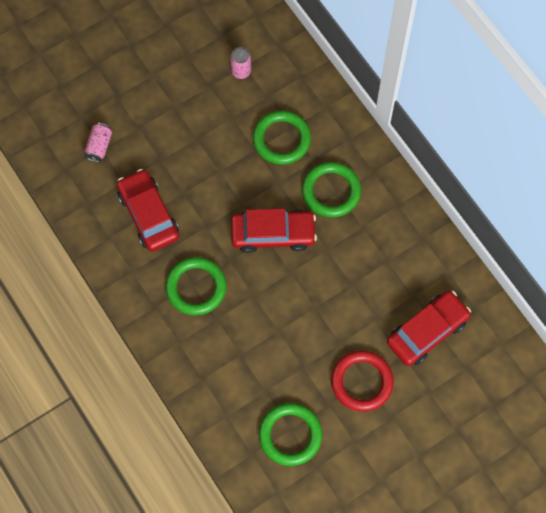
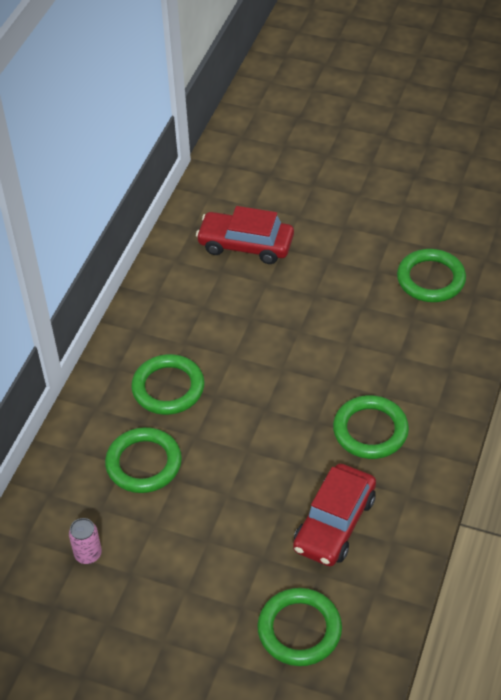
camera: 125 degrees left, 20 degrees down
(99, 146) = (299, 630): pink can -> green ring
(273, 234) = (256, 405): red car -> none
(361, 382) = (335, 261): red ring -> none

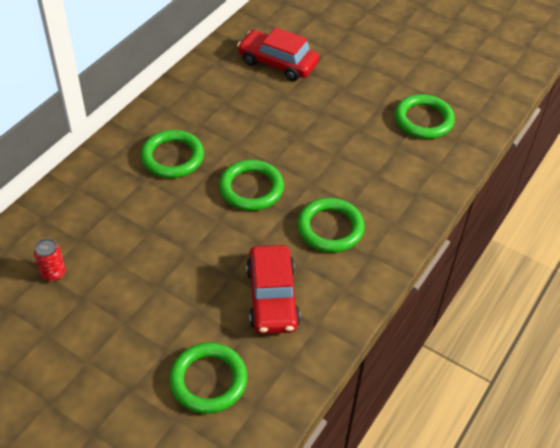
camera: 10 degrees right, 0 degrees up
(88, 554) = (53, 273): pink can -> red can
(144, 463) = (129, 211): green ring -> green ring (251, 188)
(334, 523) = (272, 297): red car -> red car turned 45 degrees counterclockwise

